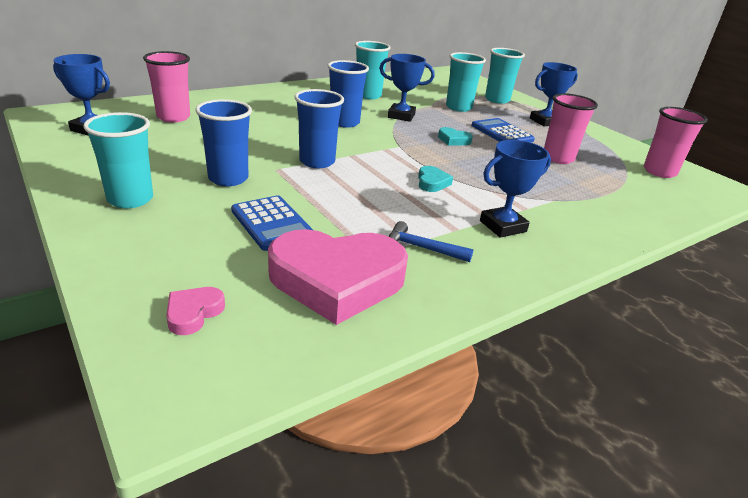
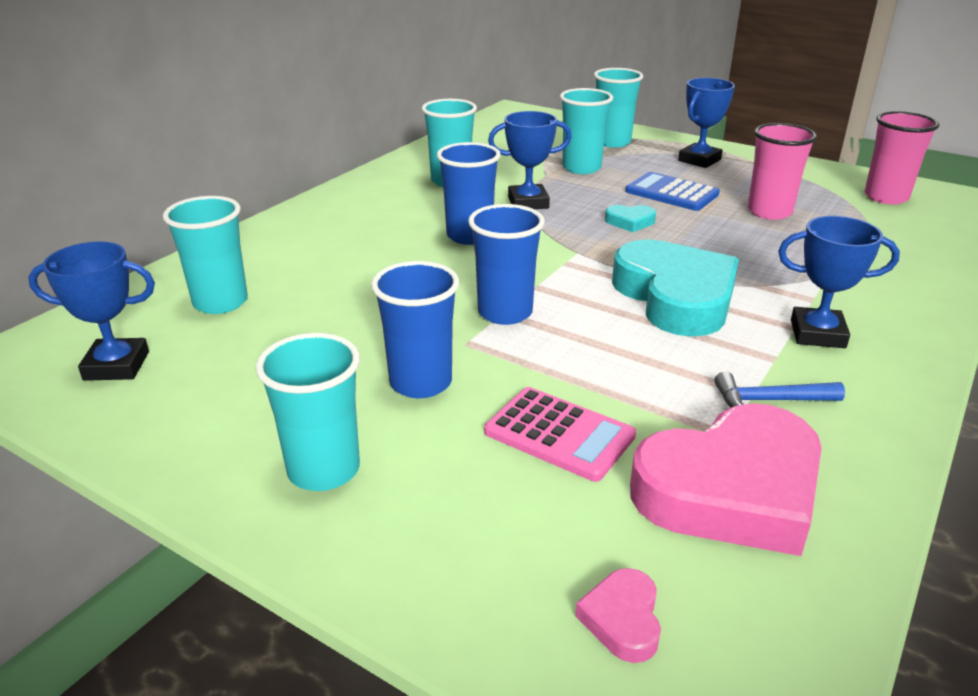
camera: 20 degrees left, 0 degrees up
(173, 117) = (220, 302): pink cup -> turquoise cup
(272, 223) = (559, 434): blue calculator -> pink calculator
(432, 182) = (675, 297): turquoise heart -> turquoise heart, size x2.43
(503, 226) = (817, 334): blue trophy -> blue trophy turned 60 degrees clockwise

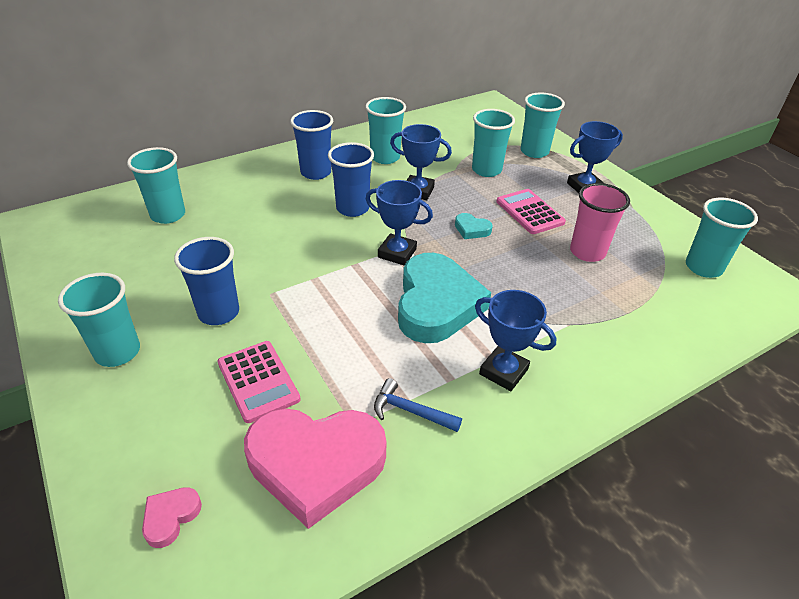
camera: 25 degrees right, 10 degrees up
(116, 366) = (83, 242): blue trophy -> blue trophy (397, 253)
(505, 312) = (315, 278): blue cup -> blue cup (316, 172)
(671, 193) = (529, 212): blue calculator -> pink calculator
(886, 197) = (703, 267): pink cup -> turquoise cup

